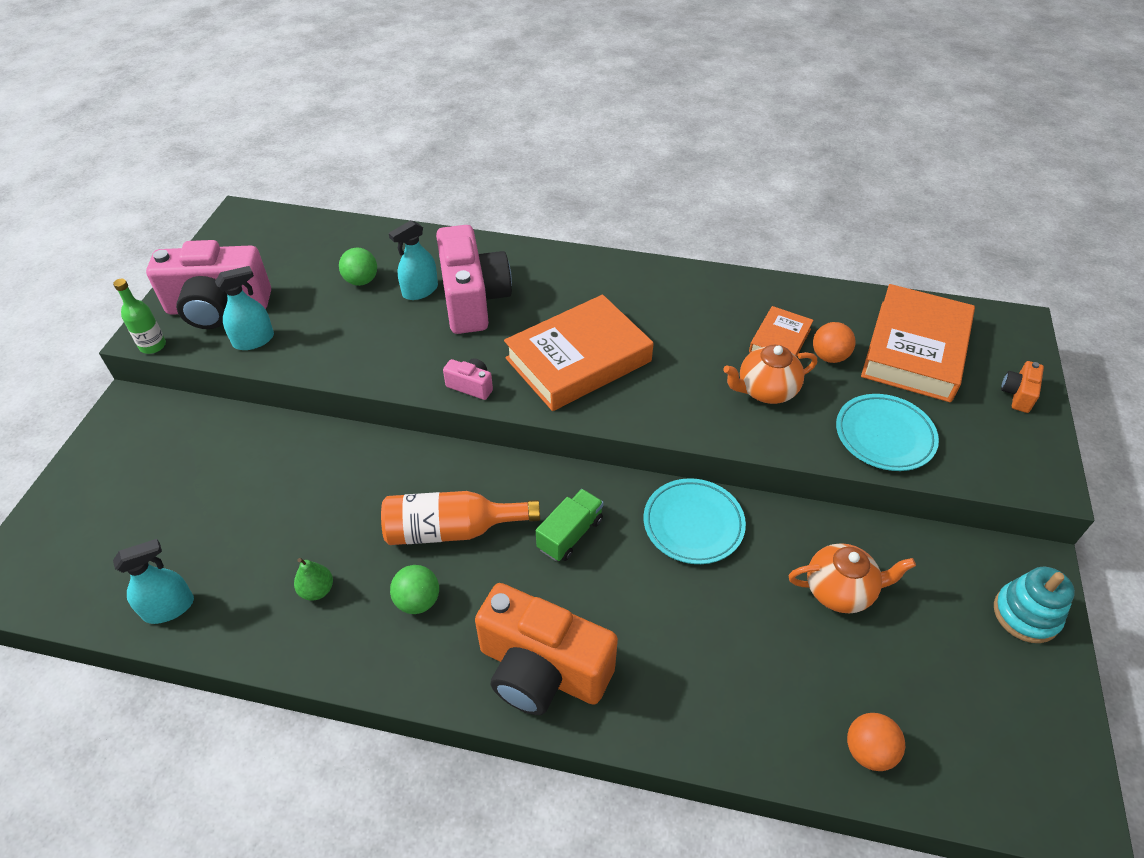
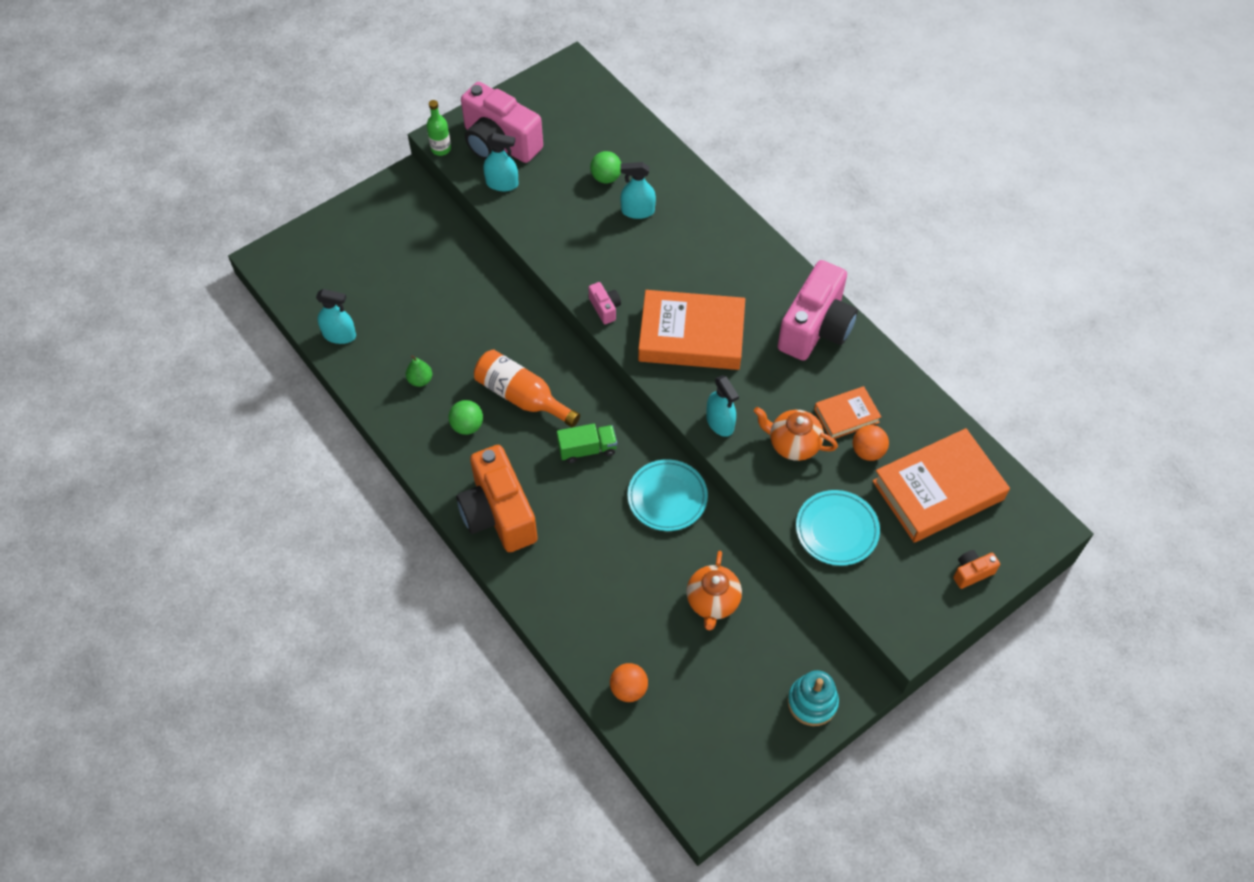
camera: 40 degrees right, 10 degrees up
(473, 299) = (666, 241): pink camera -> pink camera (816, 328)
(685, 415) = (720, 422): none -> turquoise spray bottle
(840, 591) = (712, 602): orange teapot -> orange teapot turned 60 degrees clockwise

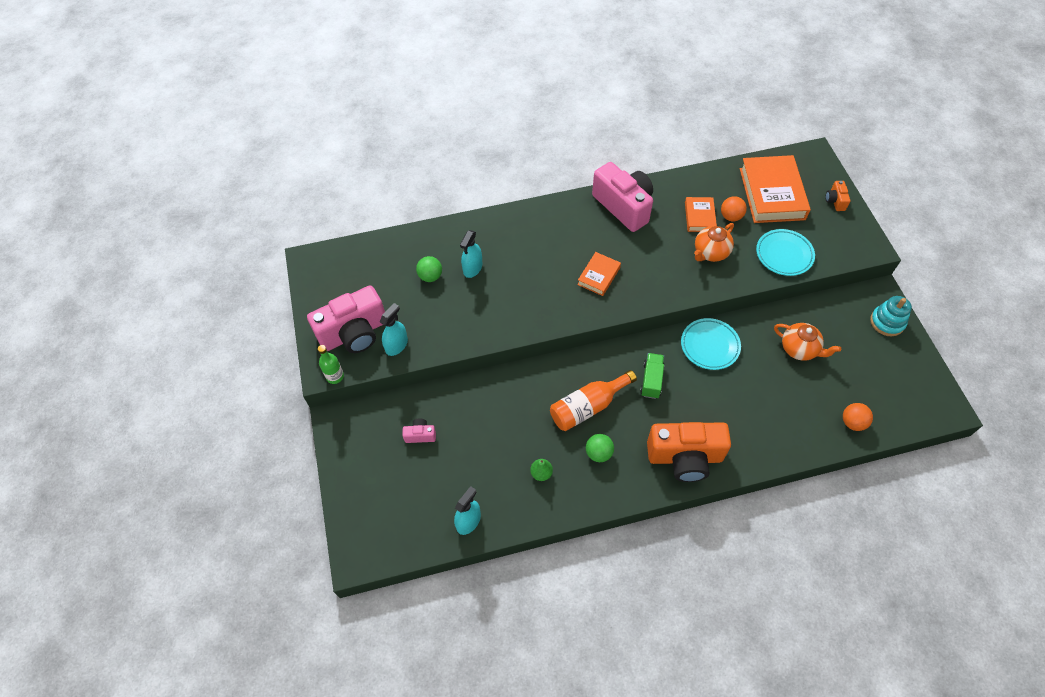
camera: 65 degrees left, 0 degrees up
(605, 308) = (550, 319): pink camera -> pink camera (420, 435)
(691, 336) = (599, 276): orange book -> orange book, size x0.52
(720, 422) = (678, 286): turquoise spray bottle -> none

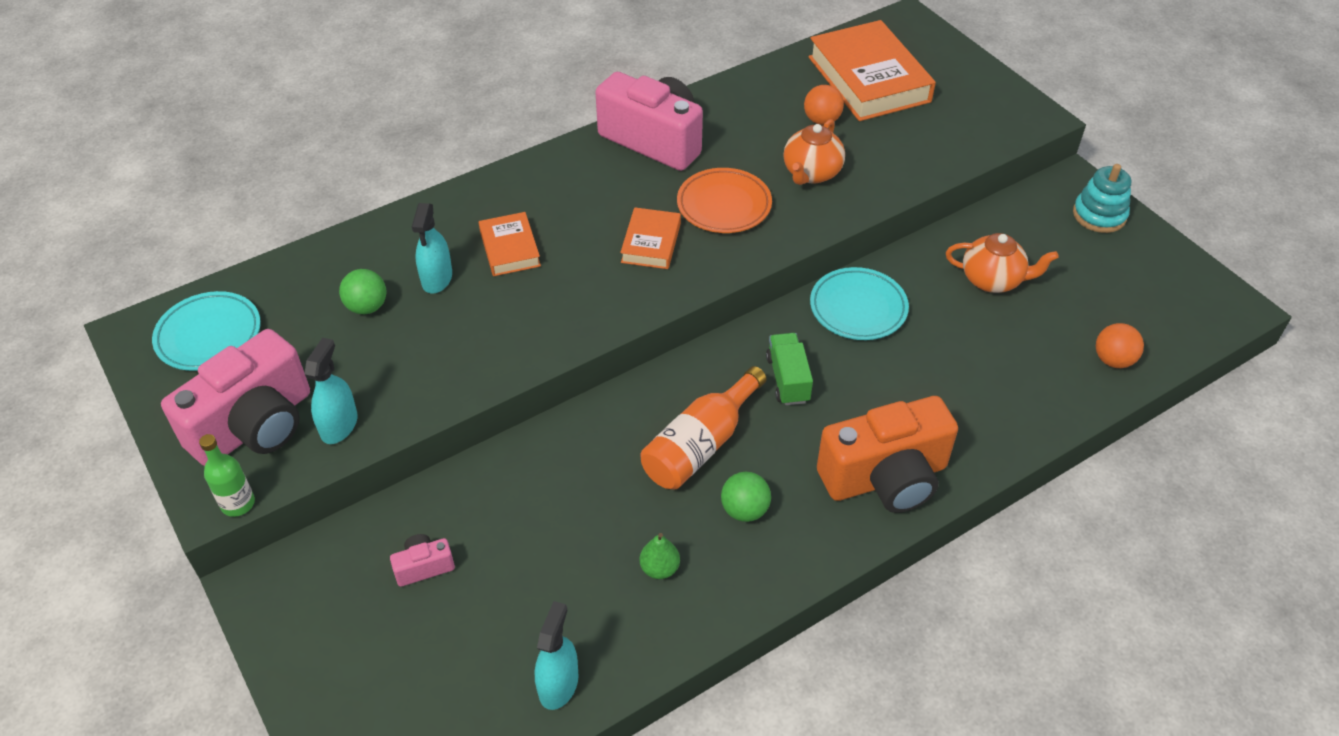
camera: 20 degrees left, 10 degrees down
(650, 261) = (724, 205): none -> orange plate
(699, 217) = (775, 130): orange book -> orange book (510, 248)
(784, 254) = (920, 152): turquoise plate -> turquoise plate (209, 335)
(835, 201) = (962, 70): orange camera -> none

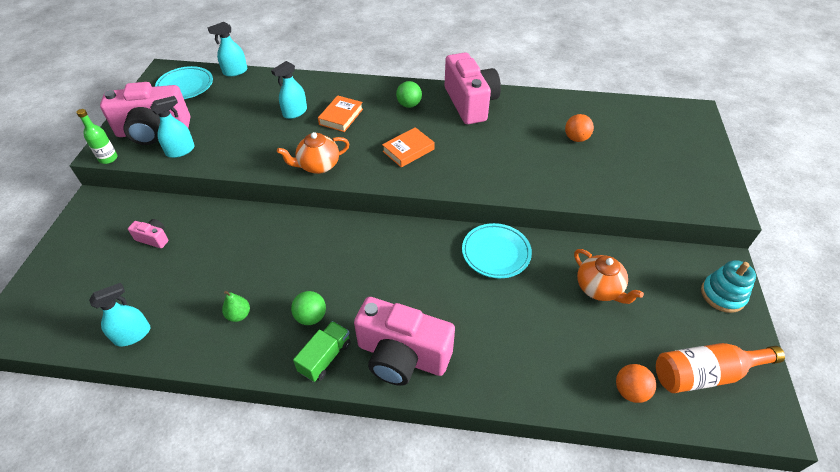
camera: 40 degrees right, 0 degrees up
(261, 271) = (235, 71): none -> turquoise spray bottle
(367, 307) = (253, 108): green ball -> green ball (409, 105)
(700, 445) = (330, 268): orange bottle -> orange bottle (705, 374)
(724, 205) = (468, 152): orange plate -> none
(788, 379) = (413, 265): green truck -> green truck (325, 357)
(811, 173) = (536, 162): orange teapot -> orange teapot (318, 166)
(869, 79) = (631, 131): orange book -> none
(885, 478) = (402, 356): orange camera -> pink camera

